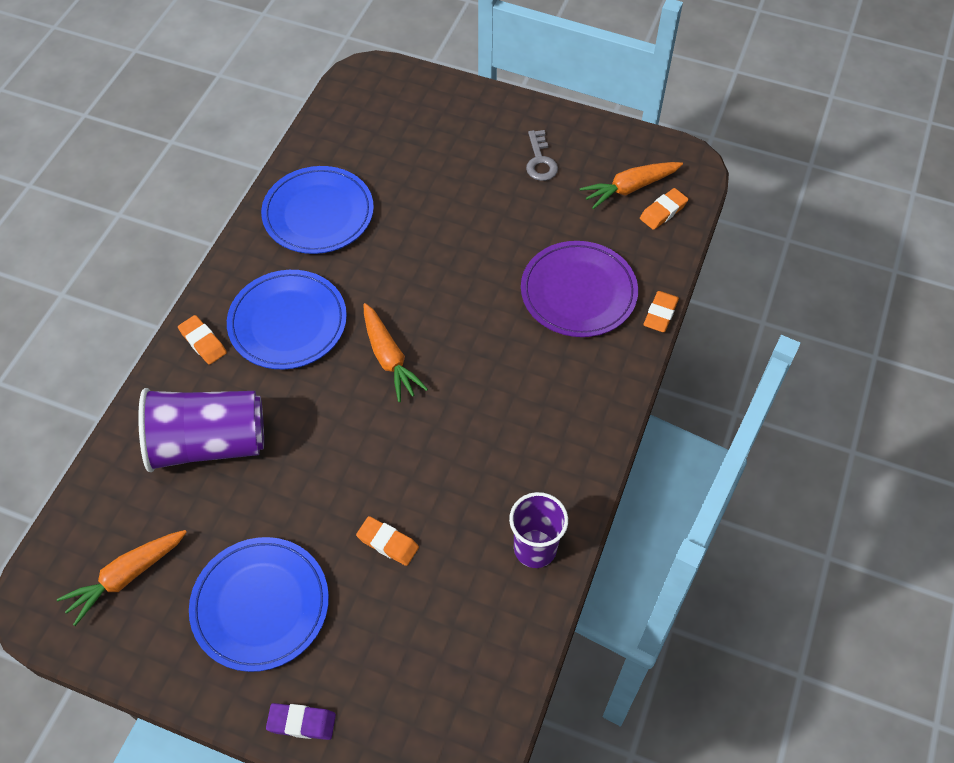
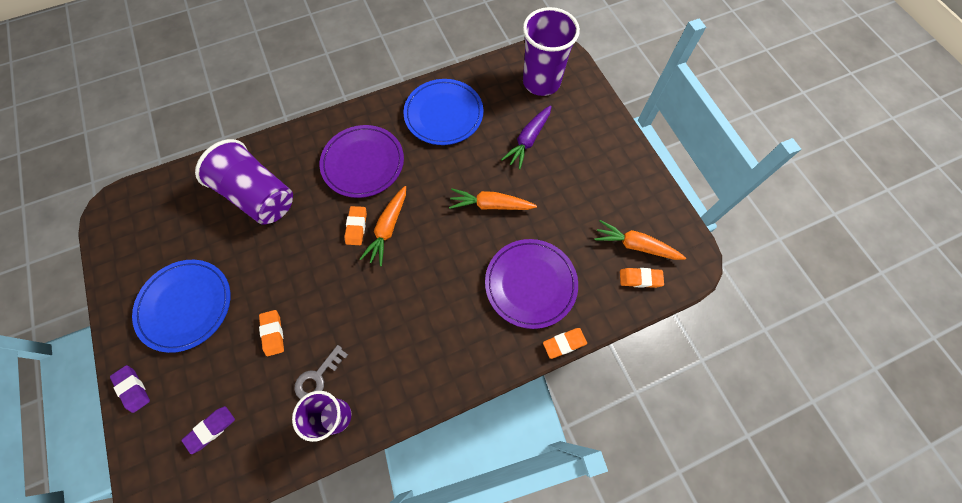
camera: 45 degrees right, 10 degrees up
(126, 577) = (155, 231): orange carrot -> orange carrot (491, 205)
(203, 342) = (315, 139): orange eraser -> orange eraser (356, 227)
(288, 323) = (363, 163): blue plate -> purple plate
(383, 112) = (541, 82): none -> purple cup
(431, 673) = (211, 429): none -> purple eraser
(433, 174) = (528, 140): none -> purple carrot
(540, 161) = (598, 182): grey key -> grey key (317, 377)

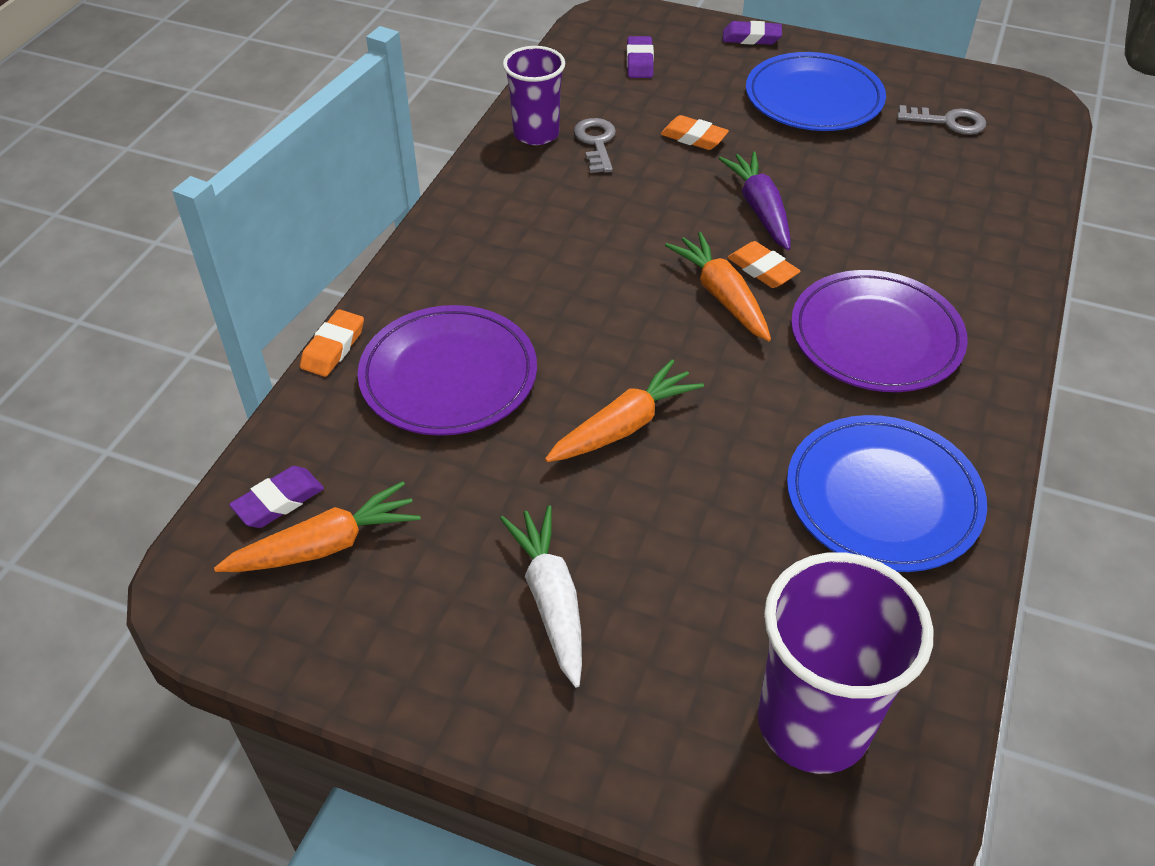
camera: 135 degrees right, 20 degrees down
(165, 232) = (948, 122): none -> grey key
(259, 196) = (925, 213): purple cup -> none
(528, 140) = (690, 575): purple carrot -> purple carrot (760, 209)
(577, 166) = (551, 600): none -> white carrot
(640, 278) = (279, 501): orange eraser -> purple eraser

